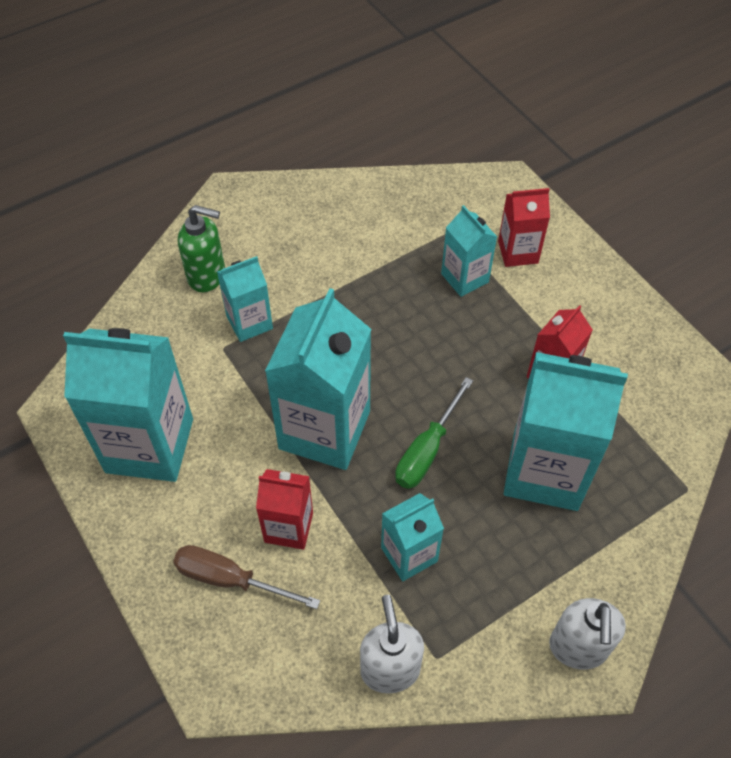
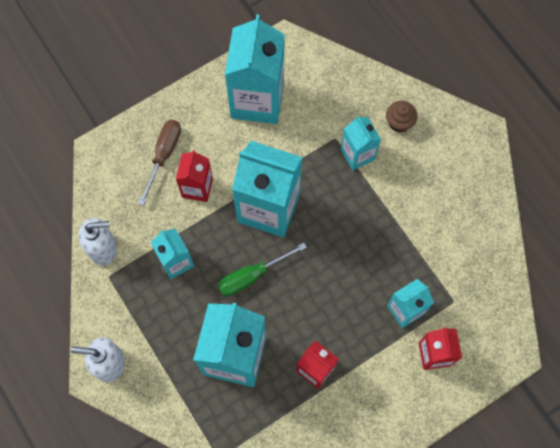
camera: 90 degrees right, 15 degrees up
(207, 276) = (399, 122): green soap dispenser -> brown cupcake
(427, 450) = (252, 276): green screwdriver -> green screwdriver turned 60 degrees counterclockwise

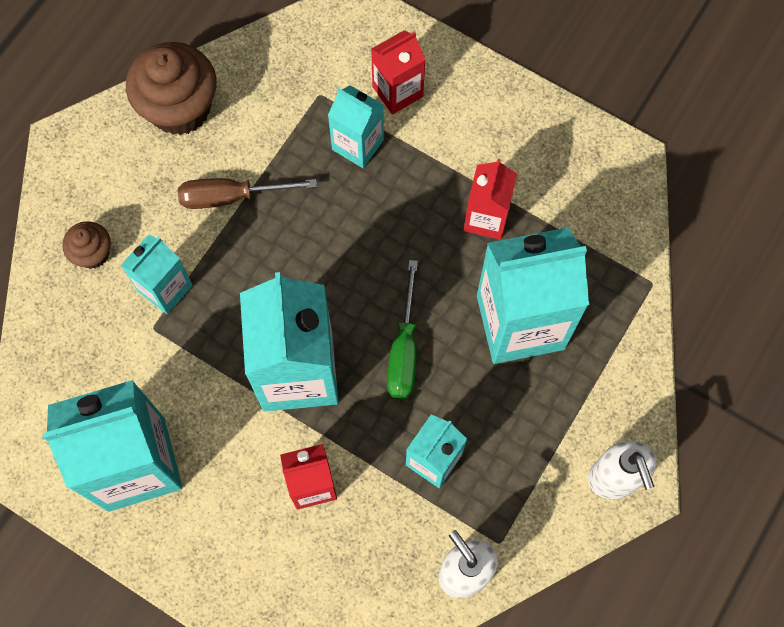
camera: 115 degrees left, 0 degrees up
(163, 155) = (284, 558): brown screwdriver -> brown screwdriver (231, 197)
(252, 276) = (404, 349): green screwdriver -> green screwdriver turned 60 degrees clockwise
(479, 209) = (180, 108): none -> brown cupcake

